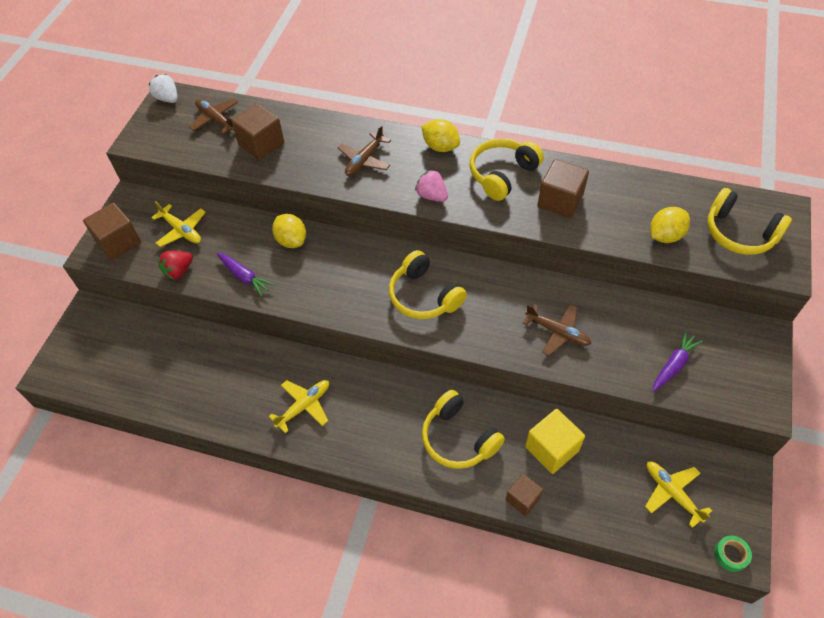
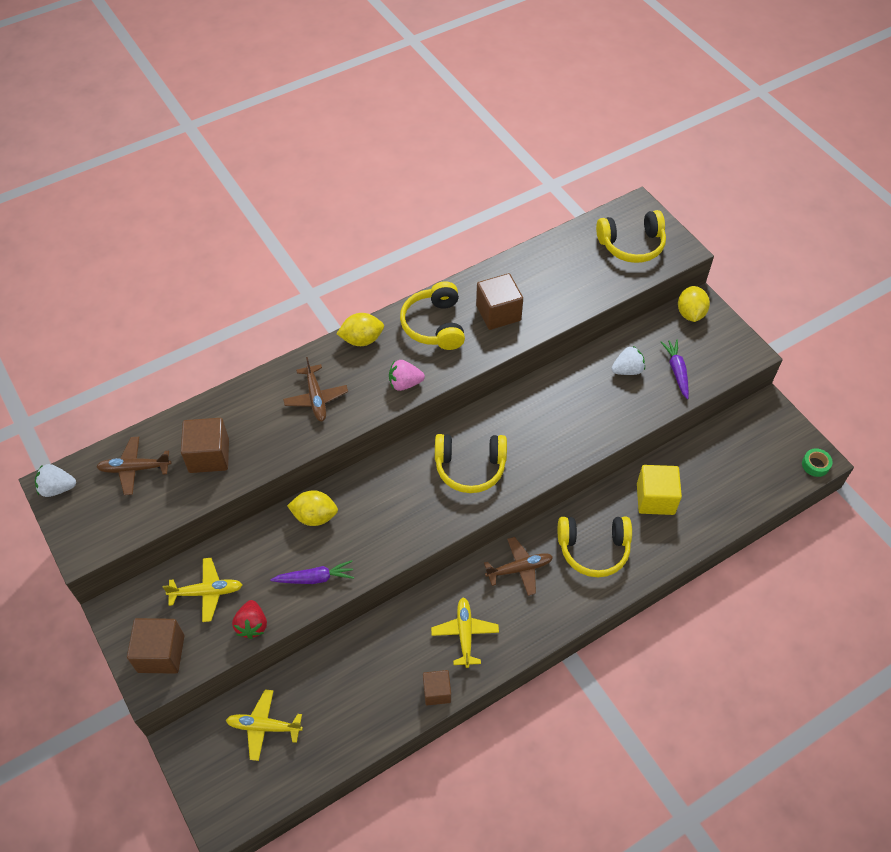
camera: 50 degrees left, 0 degrees up
(522, 499) = (676, 548): brown cube -> brown cube (437, 692)
(557, 332) = (587, 412): brown plane -> brown plane (519, 569)
(631, 330) = (627, 370): none -> white strawberry
(665, 236) = (592, 283): yellow lemon -> yellow lemon (690, 313)
(672, 493) = (748, 458): yellow plane -> yellow plane (264, 726)

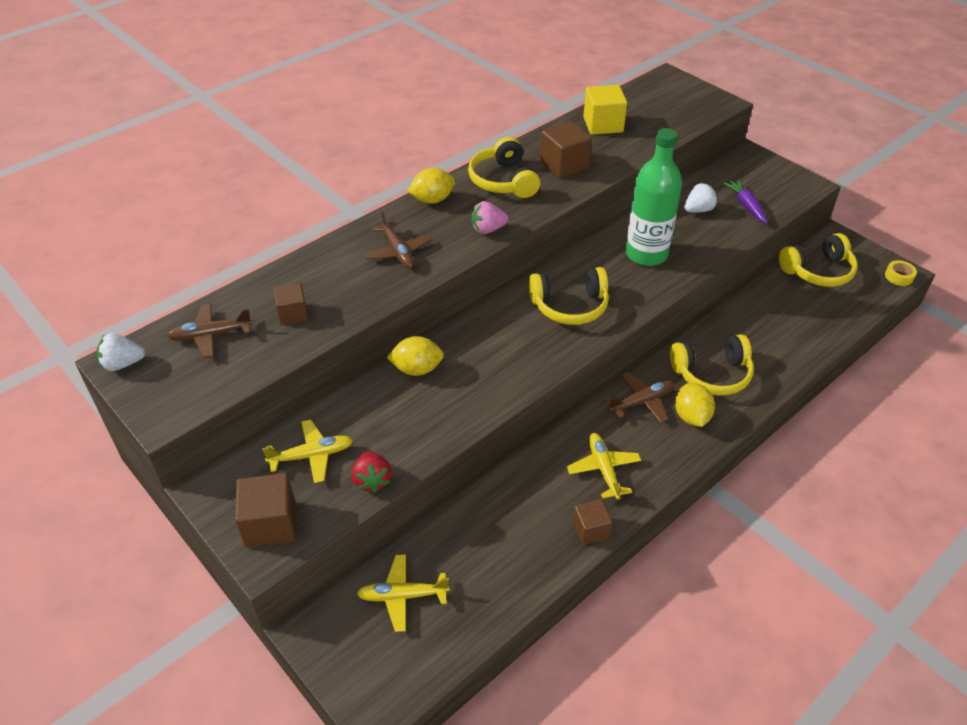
camera: 10 degrees left, 10 degrees down
(209, 455) = (293, 314): brown cube -> brown cube, size x0.63
(315, 578) = (432, 425): purple carrot -> none
(559, 417) = (646, 254): none -> green bottle
(631, 245) = (673, 103): yellow headphones -> yellow headphones (818, 271)
(655, 499) = (757, 323): yellow cube -> yellow cube (603, 125)
(690, 313) = (740, 161): yellow lemon -> yellow lemon (691, 416)
(815, 465) = (899, 276): green tape -> yellow tape

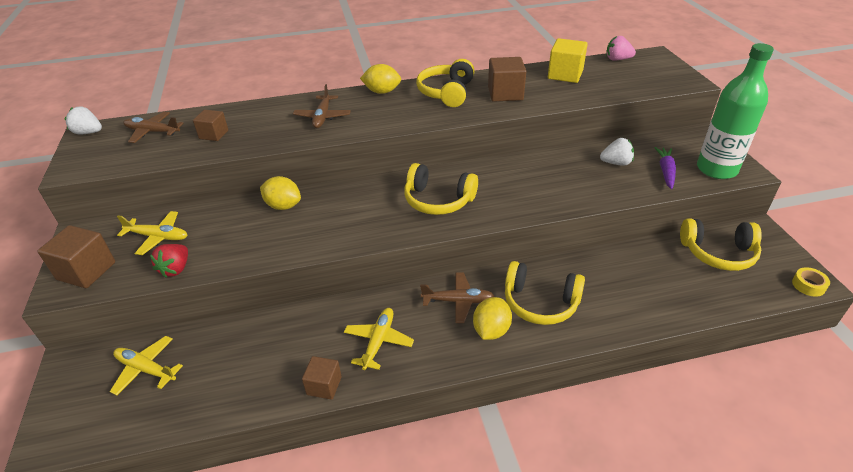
camera: 30 degrees right, 5 degrees down
(488, 229) = (401, 120): pink strawberry -> pink strawberry (617, 59)
(646, 254) = (538, 182): green bottle -> green bottle (716, 169)

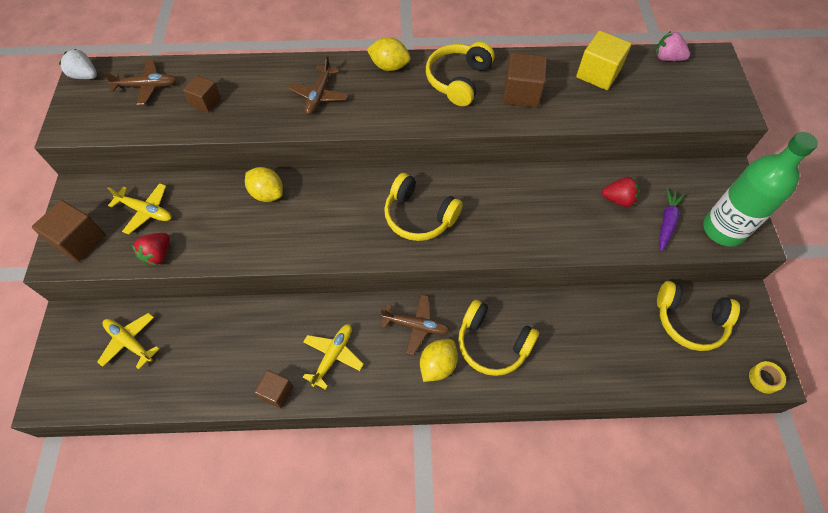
camera: 10 degrees right, 20 degrees up
(152, 132) = (147, 86): brown plane -> brown plane turned 150 degrees clockwise
(616, 163) = (618, 199): white strawberry -> red strawberry

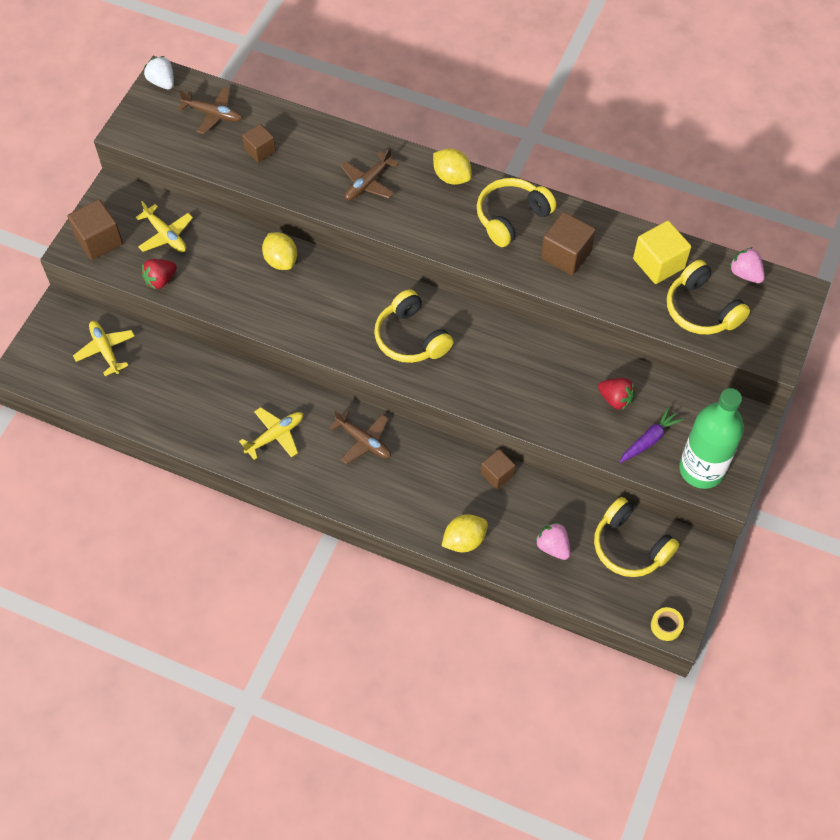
camera: 25 degrees right, 0 degrees up
(277, 392) = (212, 445): brown cube -> brown cube (497, 474)
(437, 365) = (364, 483): yellow lemon -> yellow lemon (464, 540)
(492, 343) = (426, 486): yellow headphones -> yellow headphones (701, 309)
(630, 350) = (553, 546): none -> pink strawberry

